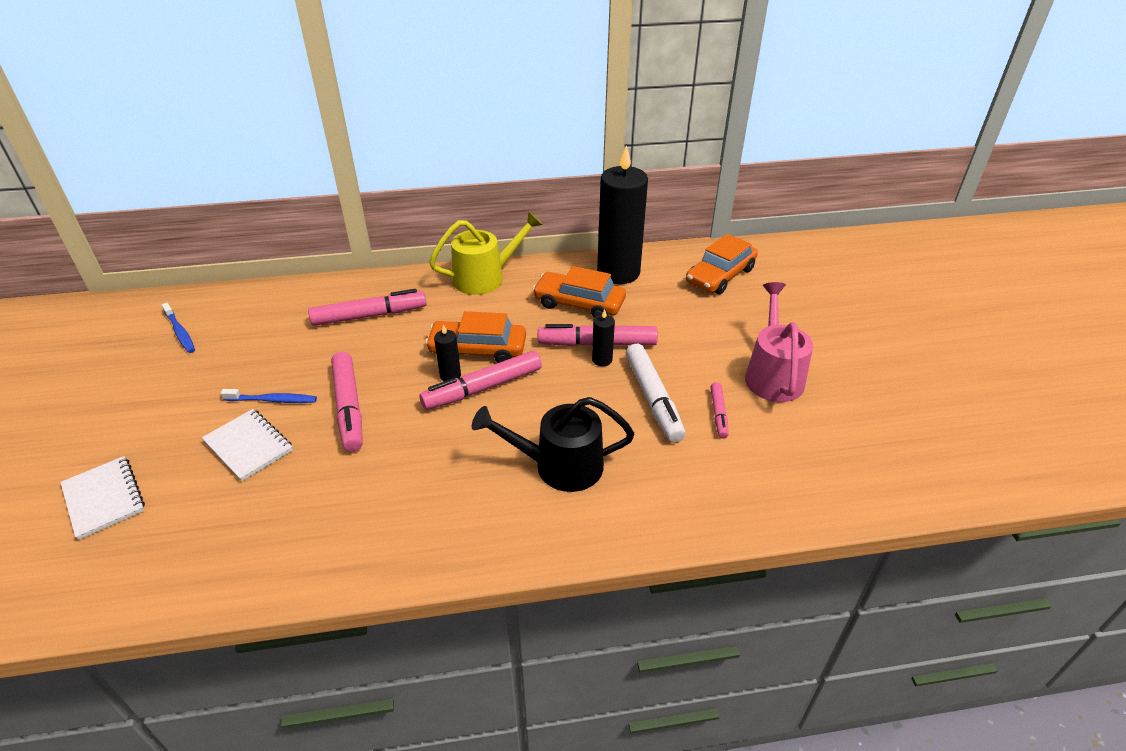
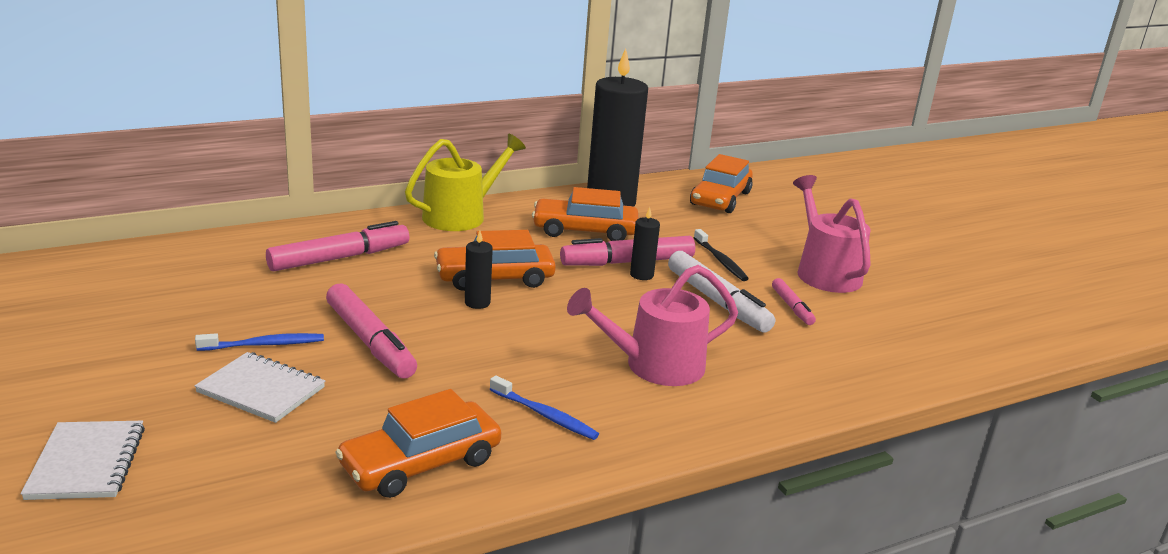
camera: 20 degrees left, 15 degrees down
(104, 498) = (87, 463): white notebook -> white notebook turned 45 degrees clockwise
(180, 332) = (86, 292): blue toothbrush -> blue toothbrush (545, 415)
(323, 540) = (421, 463): none -> orange car
(483, 388) = (523, 310): pink marker -> none
(559, 466) = (654, 366): black watering can -> pink watering can
(681, 350) = (720, 261): none -> black toothbrush

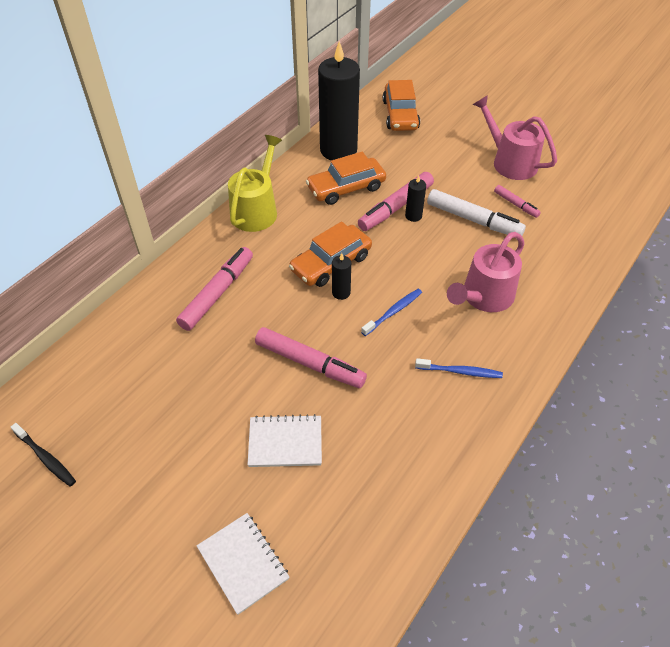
camera: 25 degrees left, 25 degrees up
(264, 345) = (248, 401): blue toothbrush -> blue toothbrush (393, 312)
(421, 463) = (428, 449): orange car -> none
(720, 261) = (446, 179): black toothbrush -> black toothbrush (46, 458)

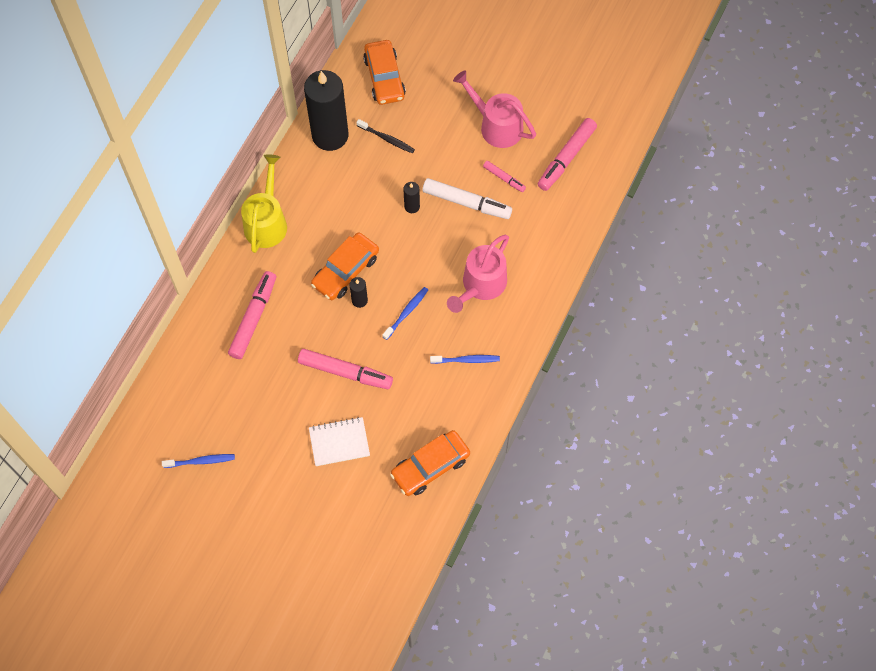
camera: 10 degrees left, 15 degrees up
(46, 458) = (161, 485): black toothbrush -> black toothbrush (387, 139)
(106, 437) = (201, 461): none -> blue toothbrush
(243, 563) = (328, 535): white notebook -> none
(346, 188) = (345, 182): orange car -> orange car (430, 466)
(395, 207) = (394, 199): pink marker -> pink marker (566, 158)

